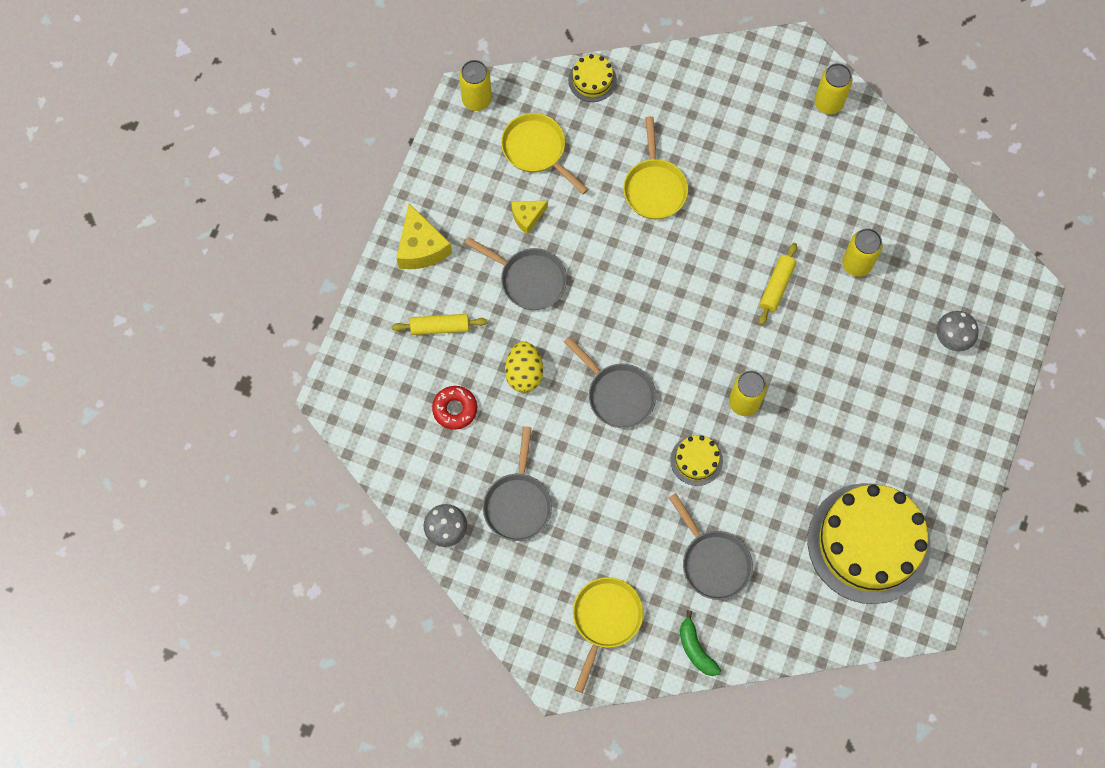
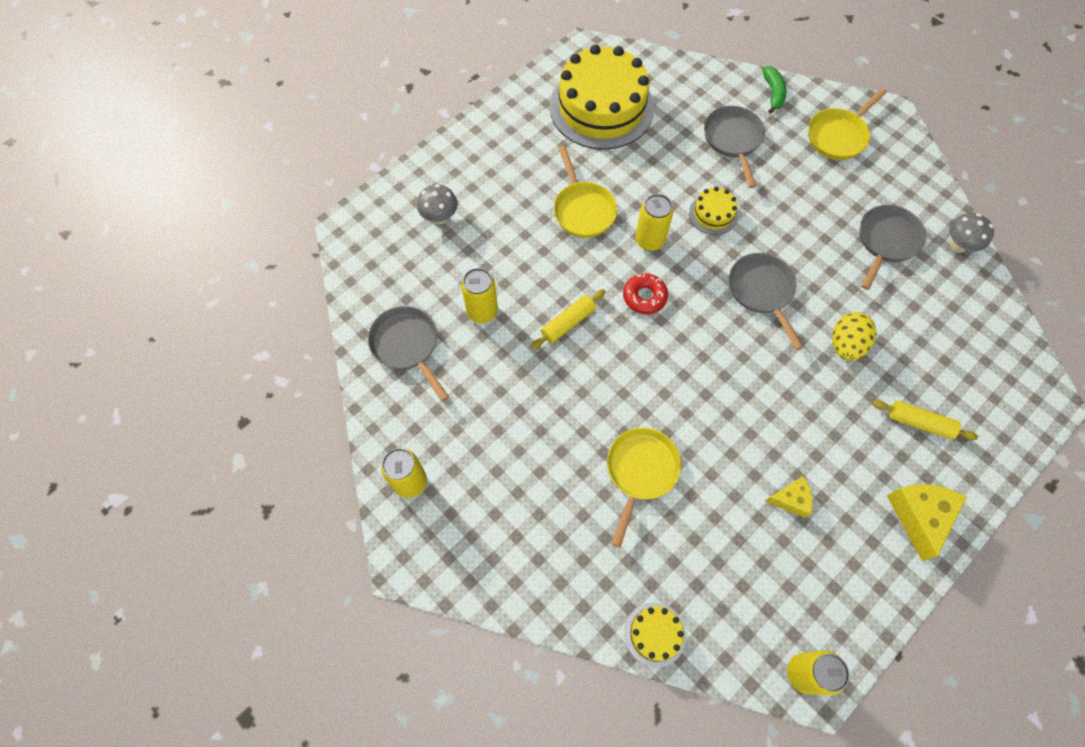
camera: 155 degrees left, 5 degrees down
(455, 409) = (924, 340): red donut -> red donut (644, 297)
(529, 280) = (811, 432): grey pan -> grey pan (407, 346)
(537, 150) = (753, 573): yellow pan -> yellow pan (583, 210)

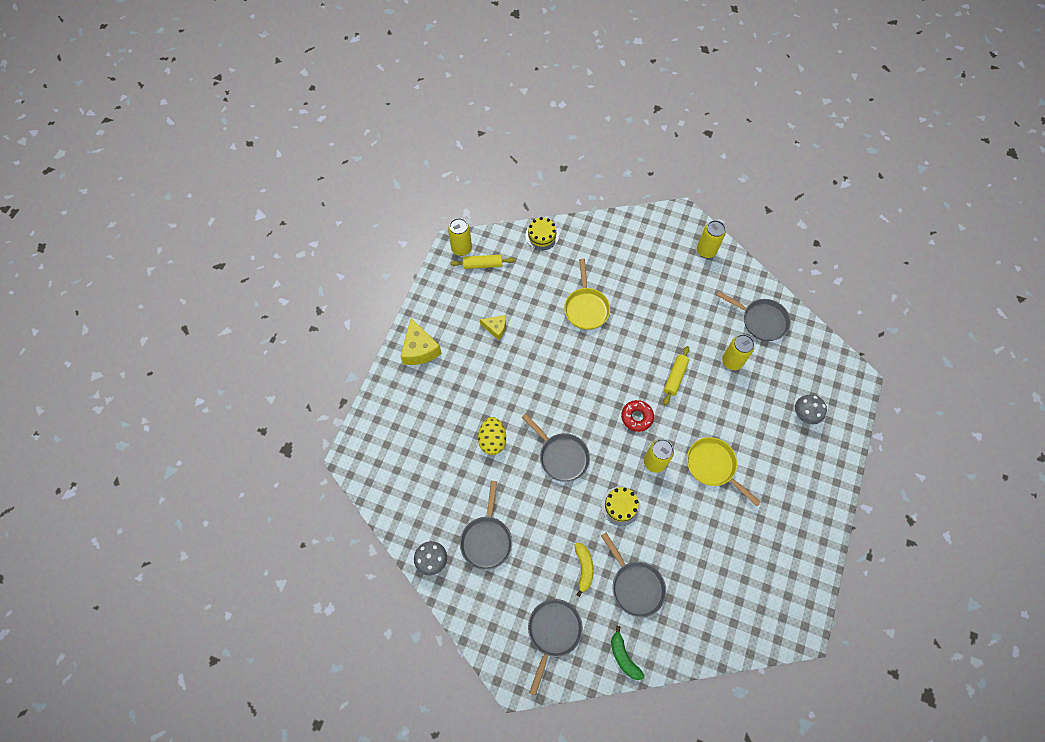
camera: 155 degrees right, 0 degrees up
(601, 107) = (753, 570): yellow cake -> none
(782, 174) = (584, 568): none -> yellow banana
(790, 499) = (496, 328): yellow cheese -> yellow cheese turned 135 degrees counterclockwise
(838, 136) = (553, 632): yellow pan -> grey pan
(919, 423) = (431, 406): yellow rolling pin -> yellow rolling pin (483, 264)

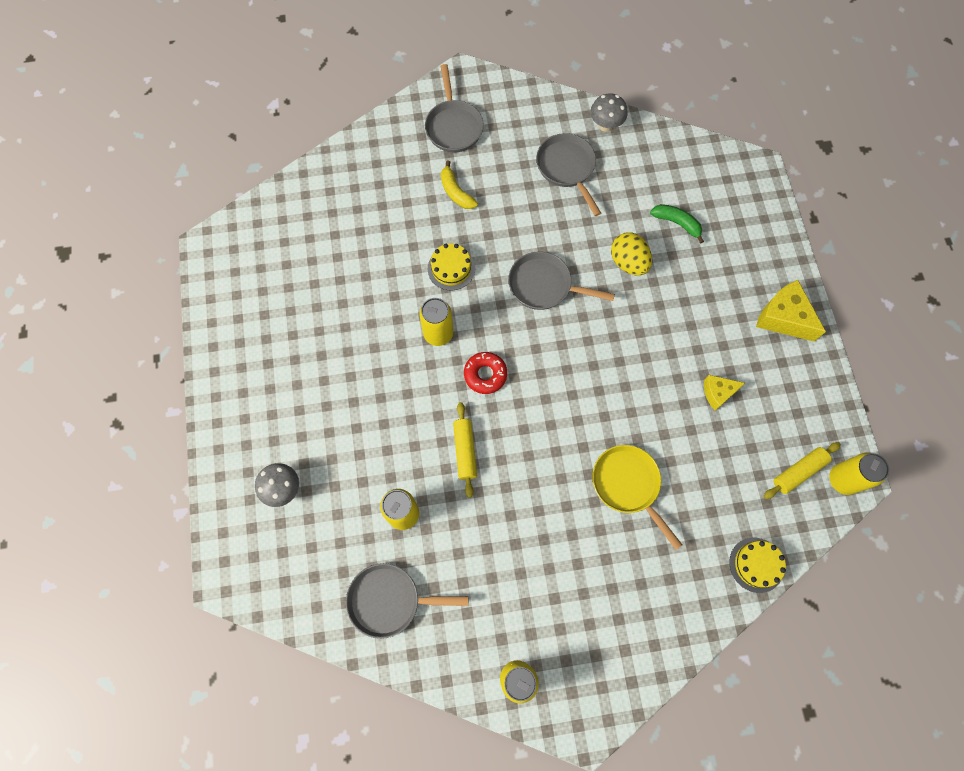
camera: 150 degrees right, 5 degrees up
(623, 656) = (377, 140): green banana -> green banana (677, 223)
(635, 586) = (396, 202): grey pan -> none
(713, 466) = (369, 364): yellow pan -> none

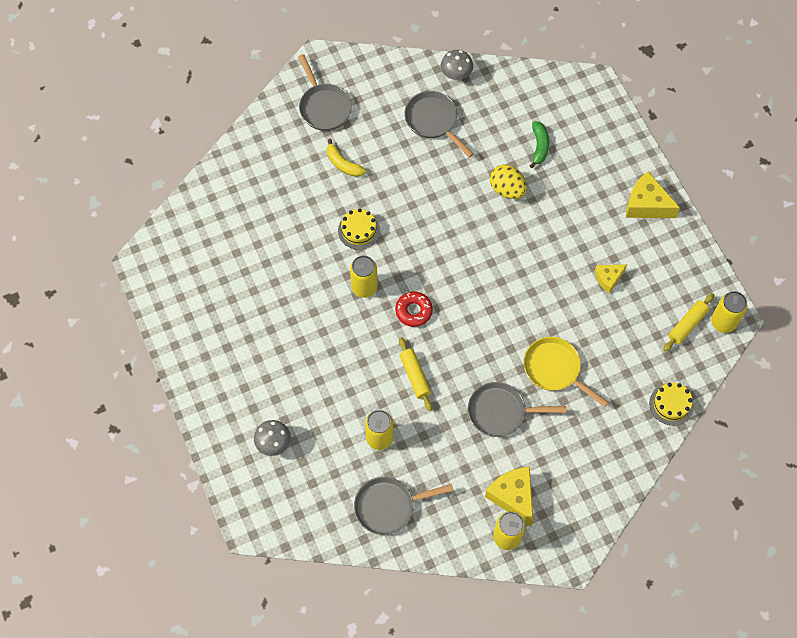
camera: 15 degrees left, 5 degrees down
(537, 628) = (512, 496): none -> yellow cheese
(544, 285) = (442, 225): grey pan -> grey pan (501, 412)
(677, 223) = (539, 146): green banana -> green banana turned 75 degrees clockwise

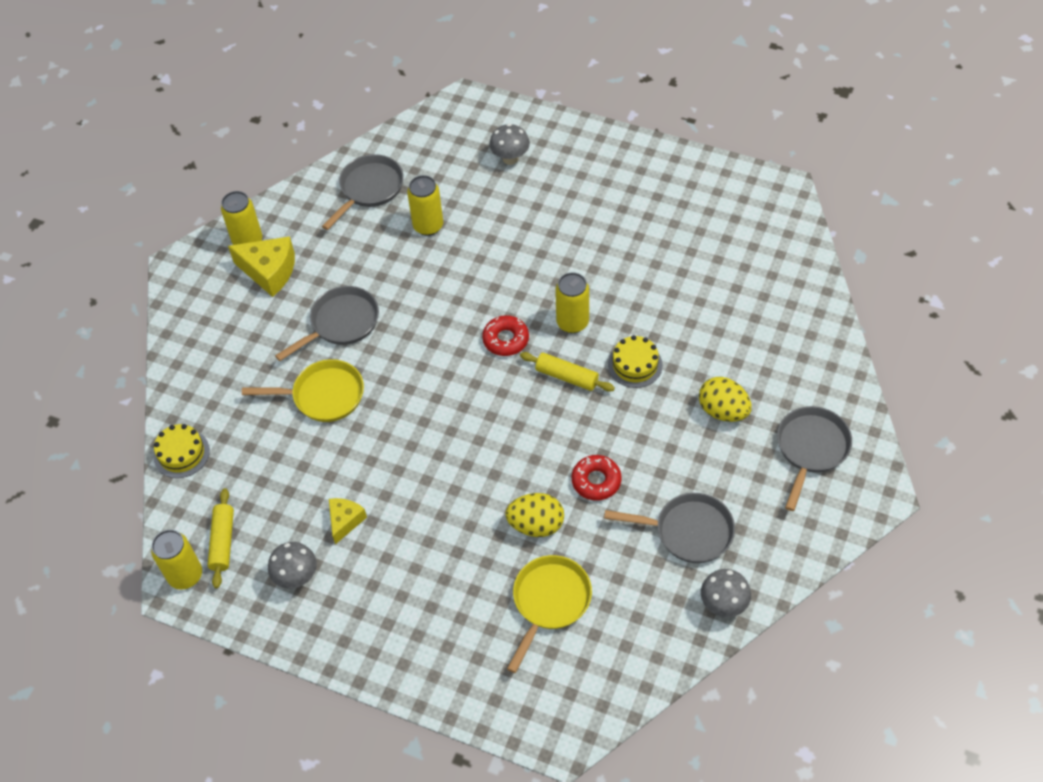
camera: 140 degrees right, 10 degrees down
(324, 107) = (811, 449): grey pan -> grey pan turned 90 degrees clockwise
(343, 164) = (723, 411): yellow banana -> yellow egg
(415, 376) = (447, 291): yellow rolling pin -> yellow rolling pin (566, 376)
(451, 185) = (596, 481): none -> red donut
(539, 146) = (549, 602): green banana -> yellow pan
(646, 204) = (372, 636): yellow cheese -> none
(661, 269) = (297, 577): none -> grey mushroom

